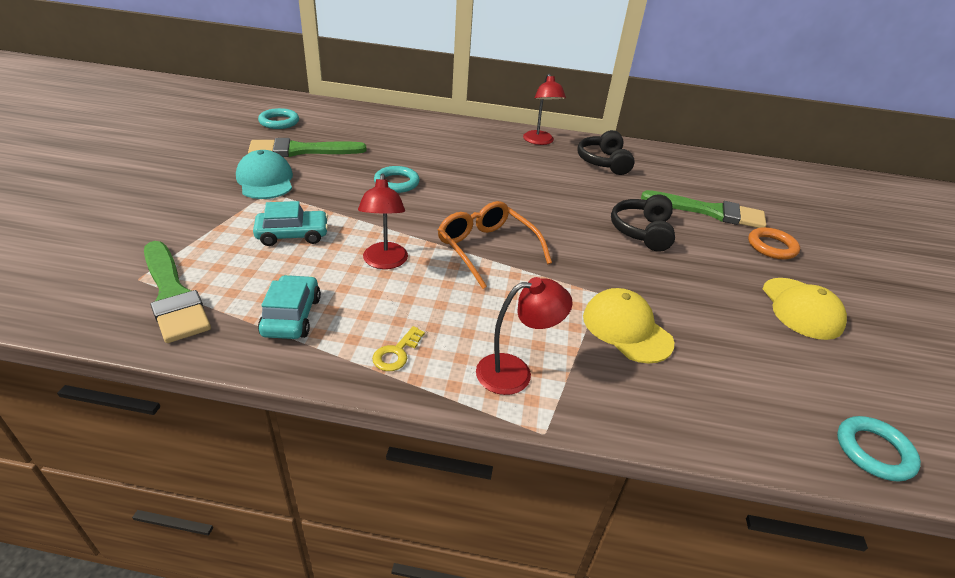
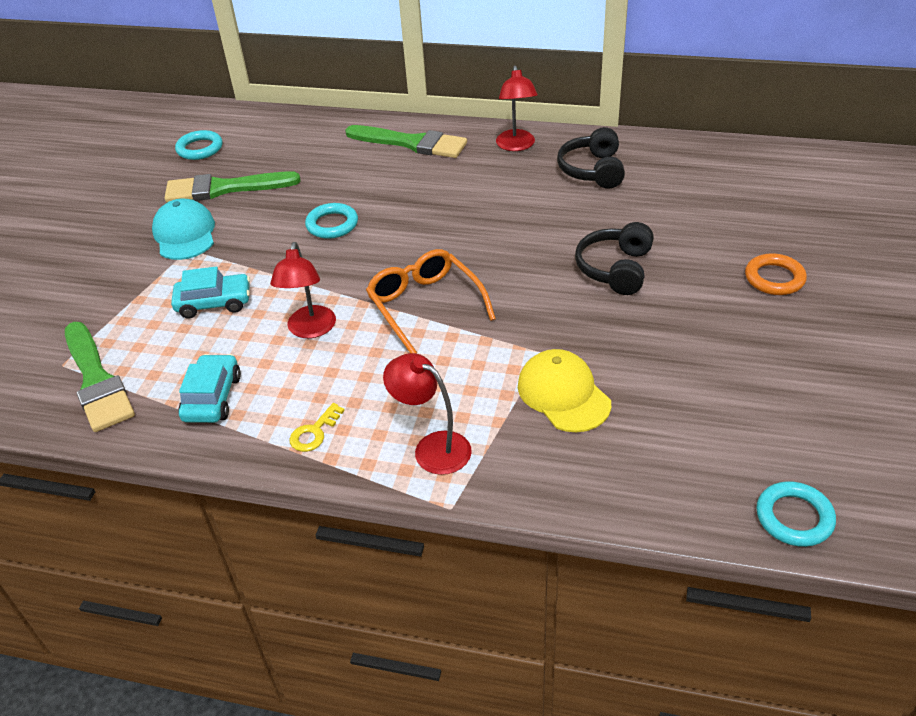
camera: 10 degrees right, 5 degrees up
(515, 372) = (432, 447): red lamp -> red lamp turned 135 degrees counterclockwise
(709, 211) = (710, 234): green brush -> green brush (412, 143)
(801, 308) = (779, 358): yellow cap -> none

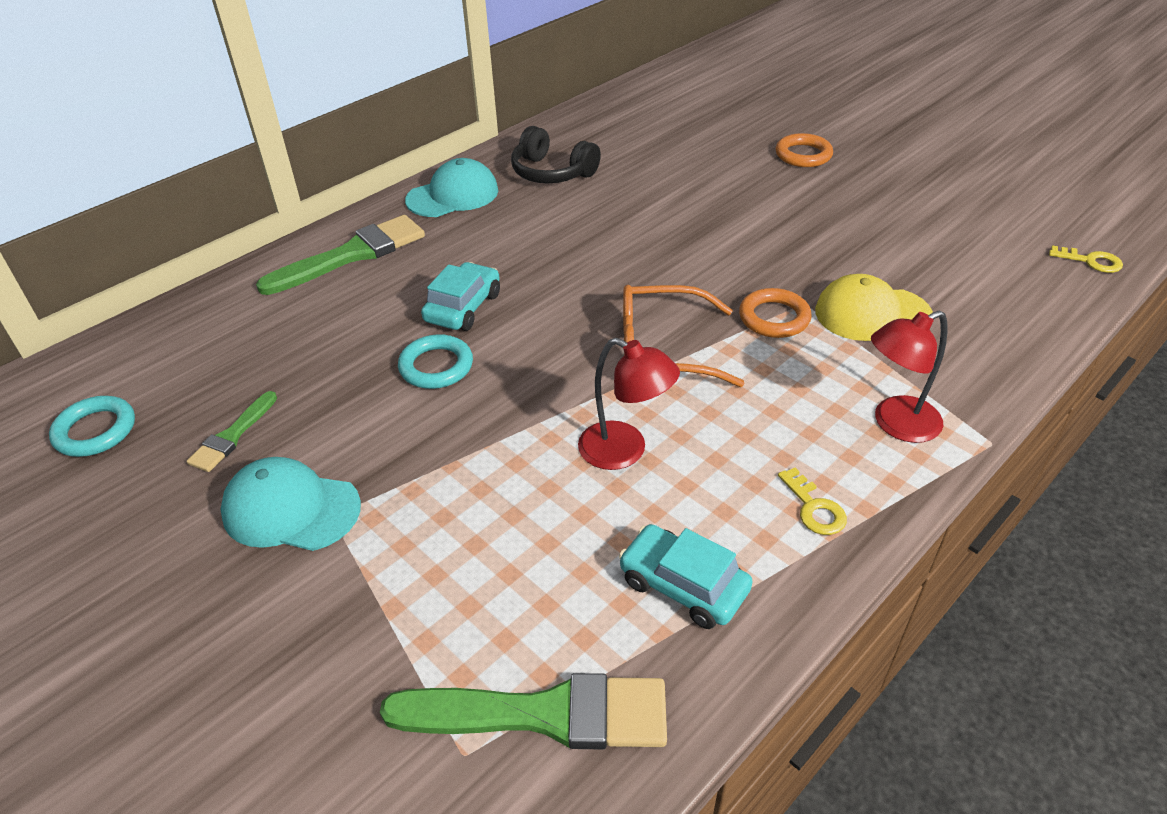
camera: 60 degrees left, 0 degrees up
(214, 303) = (485, 524): turquoise car -> turquoise car (463, 307)
(224, 188) = (232, 436): green brush -> green brush, size x0.53
(509, 344) = (774, 318): none -> orange ring
(516, 146) = (453, 195): red lamp -> turquoise cap
(615, 269) = (716, 219): black headphones -> none
(794, 517) = (1091, 261): turquoise ring -> yellow key

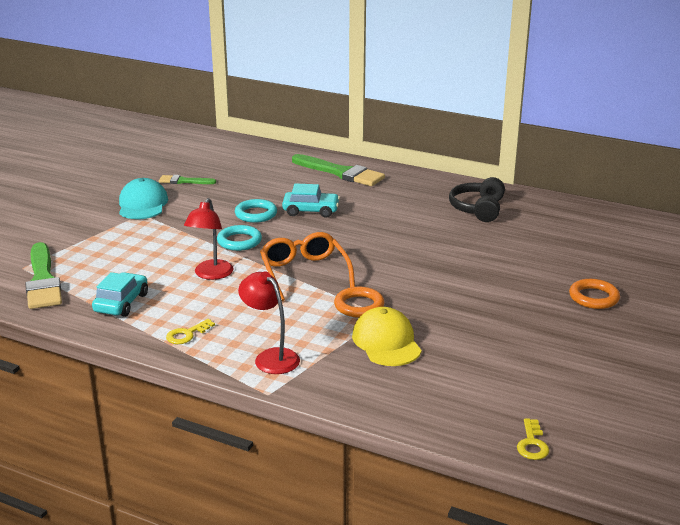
camera: 70 degrees right, 15 degrees down
(95, 431) = (176, 154): turquoise ring -> turquoise ring (239, 241)
(453, 195) = (424, 185): turquoise cap -> none

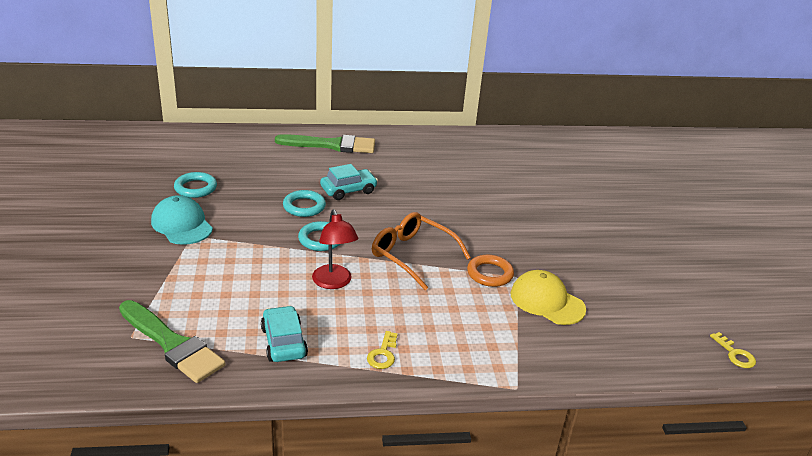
camera: 35 degrees left, 5 degrees up
(184, 181) = (195, 188): green brush -> turquoise ring
(271, 357) = (478, 350): red lamp -> none
(478, 209) = (476, 155): black headphones -> none
(593, 297) = (635, 212): orange ring -> none

